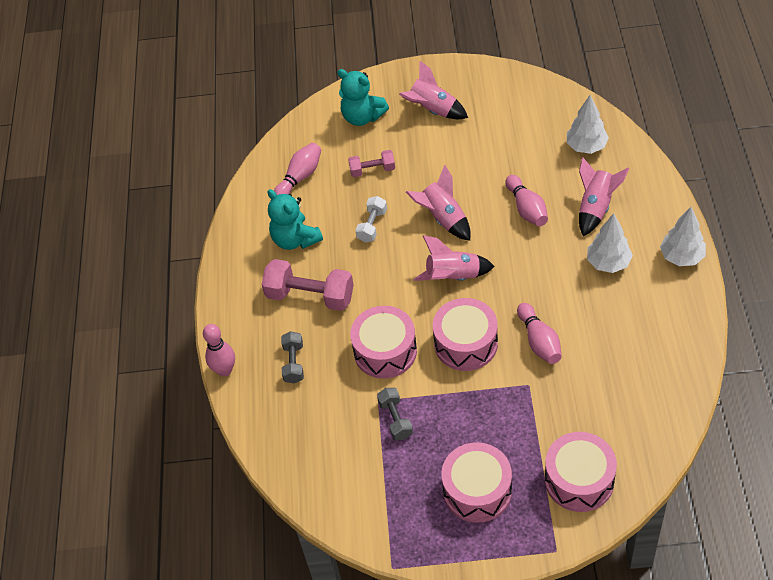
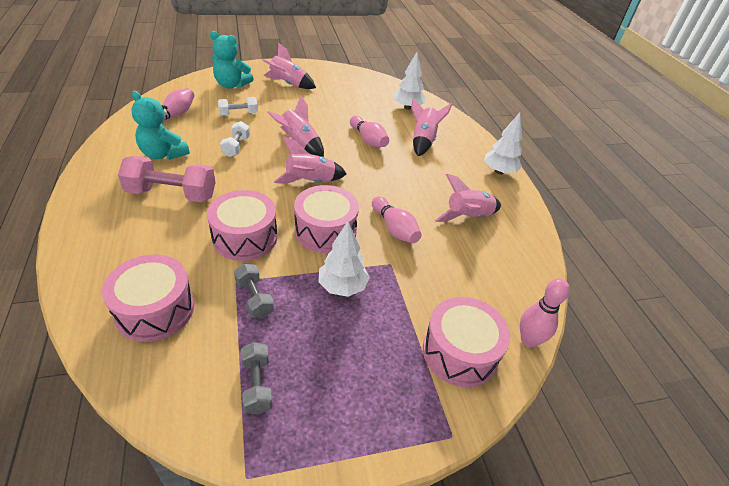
camera: 20 degrees left, 10 degrees down
(224, 370) = (64, 255): pink bowling pin -> pink bowling pin (529, 340)
(294, 363) = (145, 248): grey dumbbell -> grey dumbbell (257, 385)
(372, 170) = (238, 114): pink dumbbell -> white dumbbell
(477, 490) = (350, 369): pink drum -> pink drum (155, 310)
(608, 263) = (442, 174): white tree -> white tree (342, 287)
(625, 326) = (468, 217): none -> pink rocket

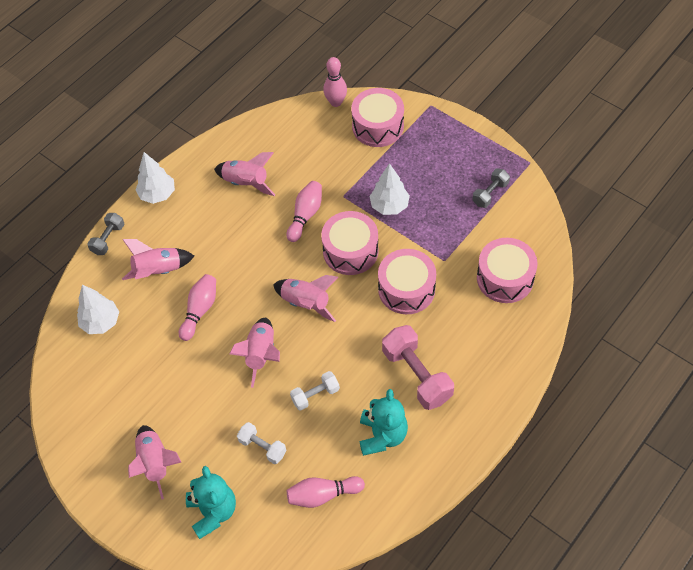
camera: 120 degrees left, 15 degrees up
(254, 298) = (445, 240): grey dumbbell -> grey dumbbell (108, 239)

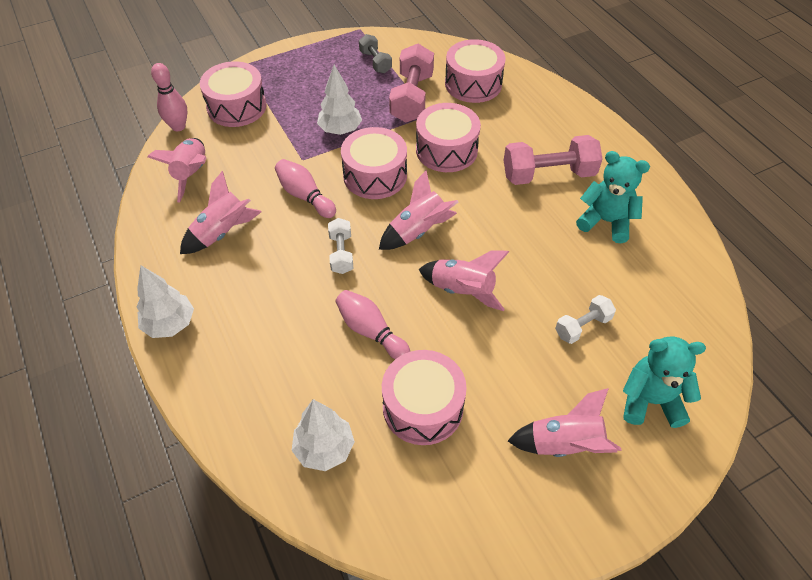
camera: 70 degrees left, 5 degrees down
(108, 239) = (198, 401): grey dumbbell -> none
(152, 366) = (423, 407): none -> pink drum
(158, 271) = (286, 358): pink rocket -> pink rocket (191, 174)
(315, 395) = (536, 259): white dumbbell -> white dumbbell (341, 253)
(323, 495) = (659, 291): pink bowling pin -> none
(458, 239) = (412, 98): none -> pink dumbbell

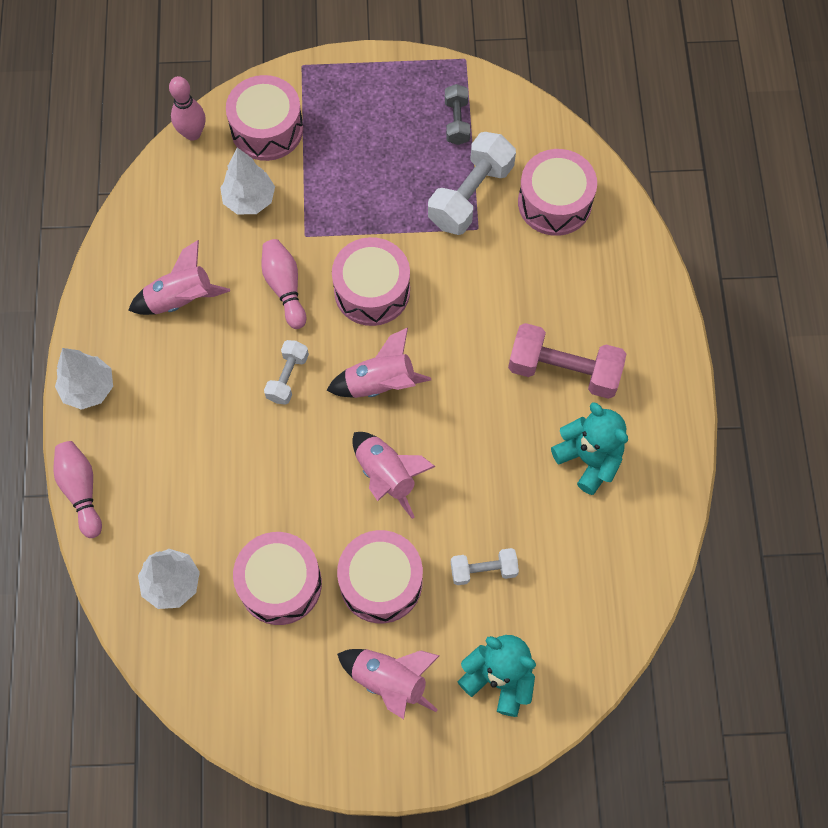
camera: 25 degrees right, 15 degrees up
(191, 174) = (180, 208): pink rocket -> none
(340, 130) = (365, 211): white tree -> white tree (249, 200)
(371, 331) = (272, 481): pink bowling pin -> pink bowling pin (81, 491)
(412, 98) = (470, 195): pink dumbbell -> white dumbbell
(446, 150) = (469, 288): pink drum -> pink drum (381, 582)

